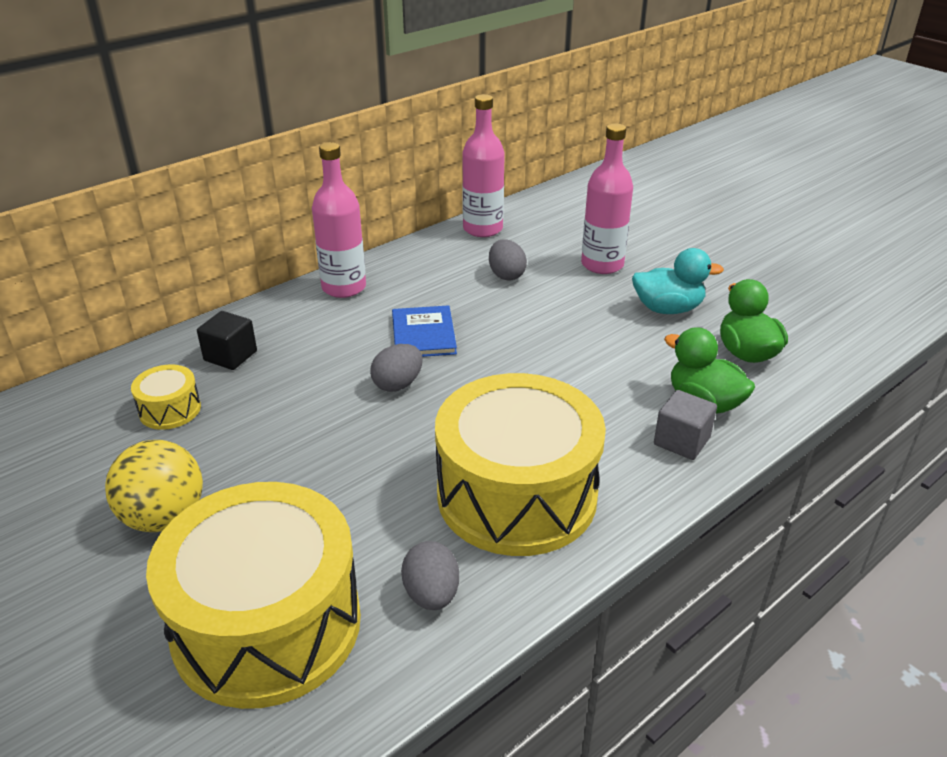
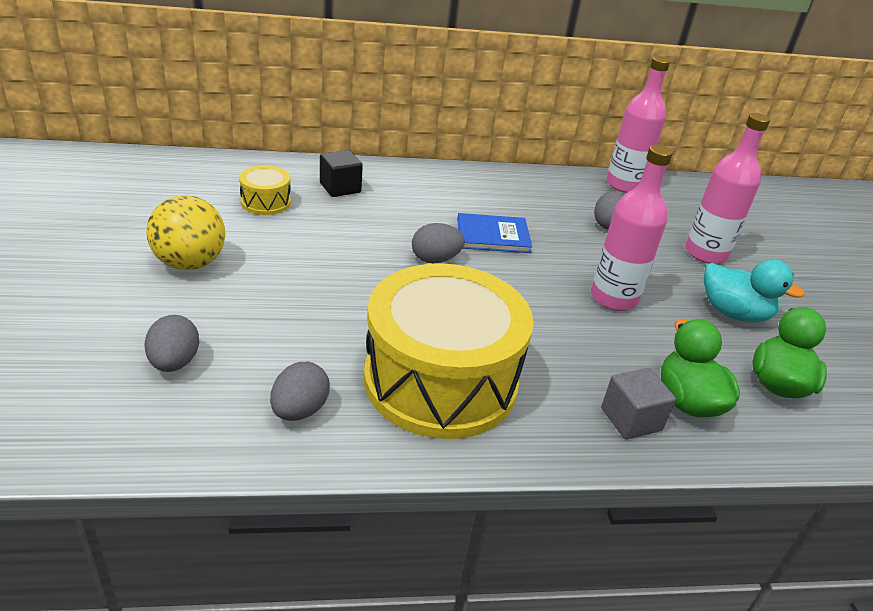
camera: 30 degrees right, 0 degrees up
(267, 624) = (174, 362): yellow drum -> grey egg
(344, 287) = (467, 179): pink bottle -> pink bottle (614, 298)
(423, 334) = (493, 236): blue book -> blue book turned 60 degrees clockwise

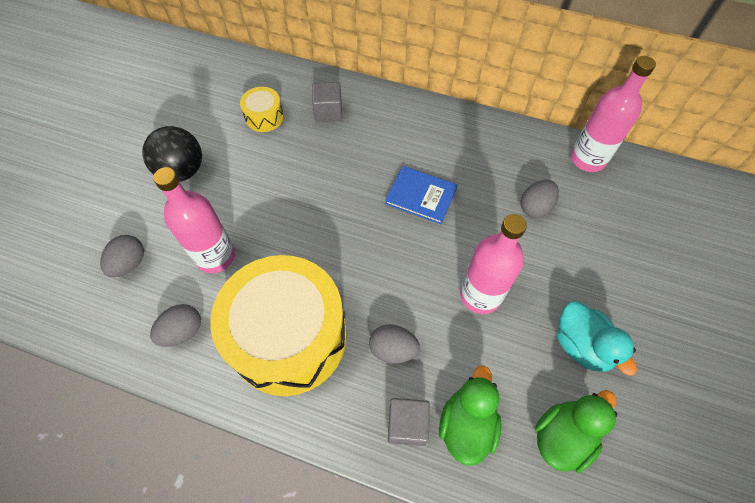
camera: 30 degrees right, 25 degrees up
(190, 263) = (182, 171): yellow ball -> black ball
(340, 188) = (328, 112): black cube -> grey cube
(435, 259) = (357, 211): grey egg -> grey egg (393, 349)
(705, 253) = (608, 266): pink bottle -> pink bottle (215, 256)

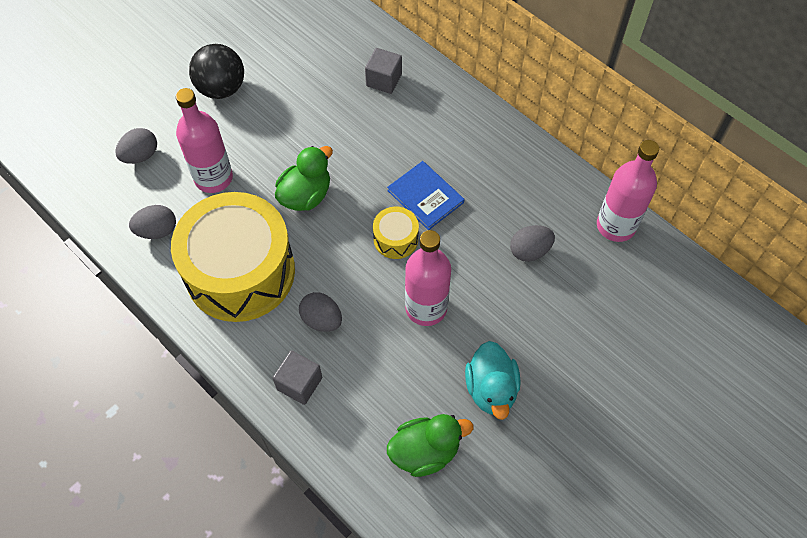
camera: 25 degrees right, 0 degrees up
(264, 117) = (320, 63): yellow drum -> yellow drum (395, 239)
(466, 425) = (349, 406): green duck -> green duck (306, 195)

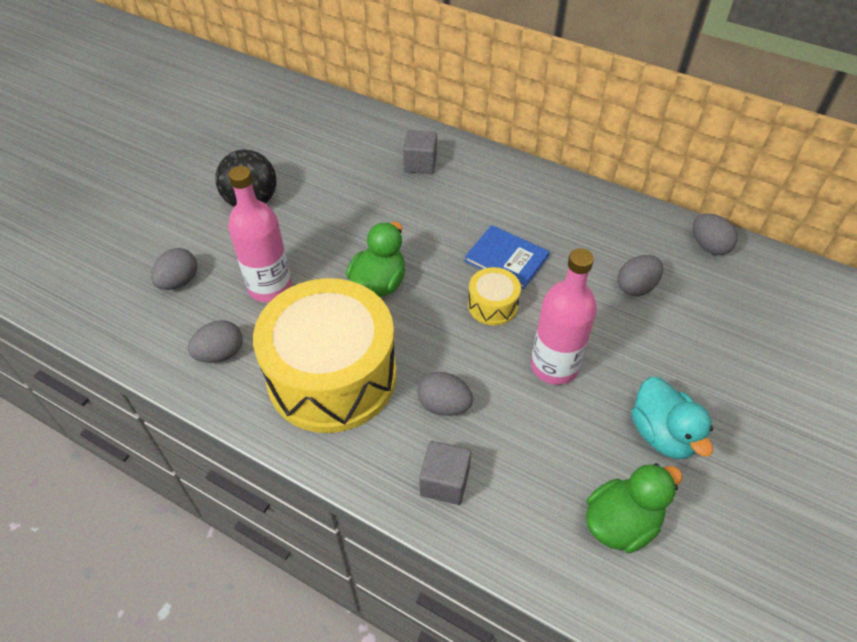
camera: 15 degrees left, 10 degrees down
(616, 226) = (708, 246): pink bottle -> grey egg

